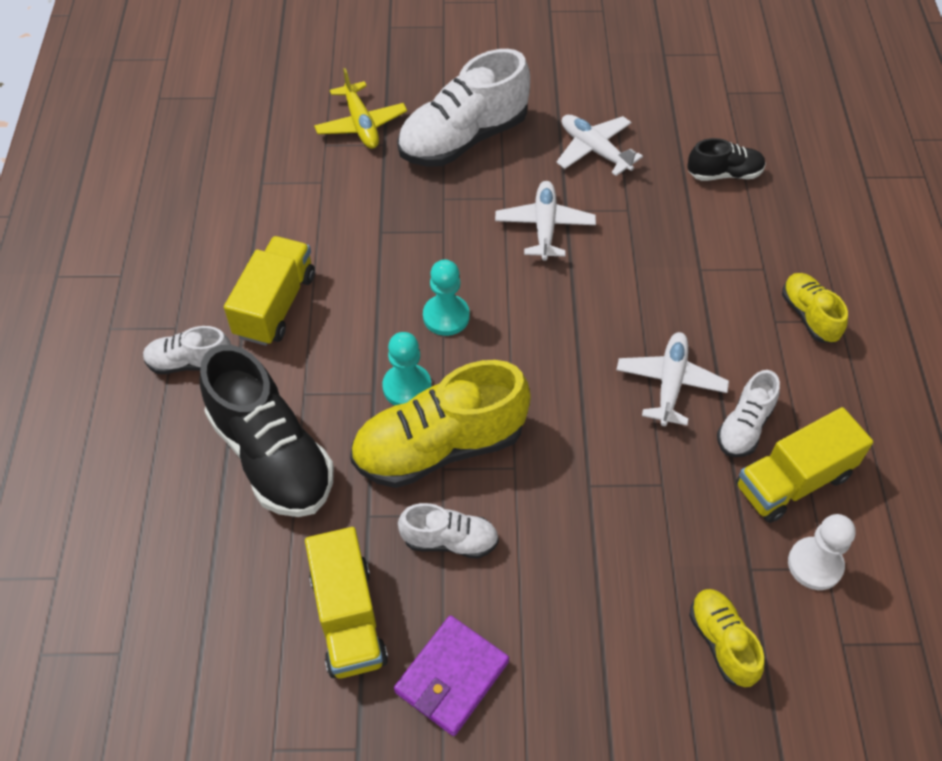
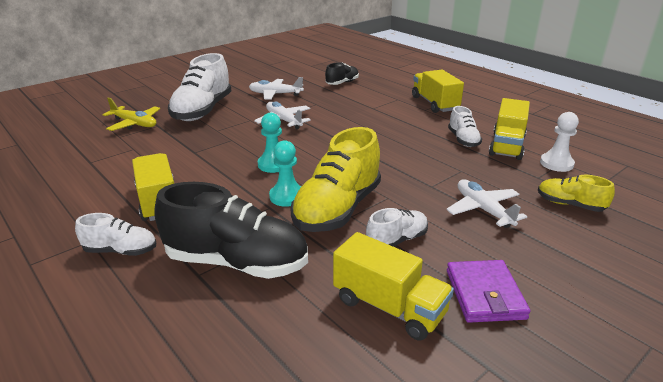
camera: 40 degrees left, 25 degrees down
(190, 363) = (121, 251): white shoe -> white shoe turned 135 degrees counterclockwise
(670, 383) = (413, 141): white plane -> white plane (483, 209)
(809, 316) = (434, 104): yellow shoe -> yellow truck

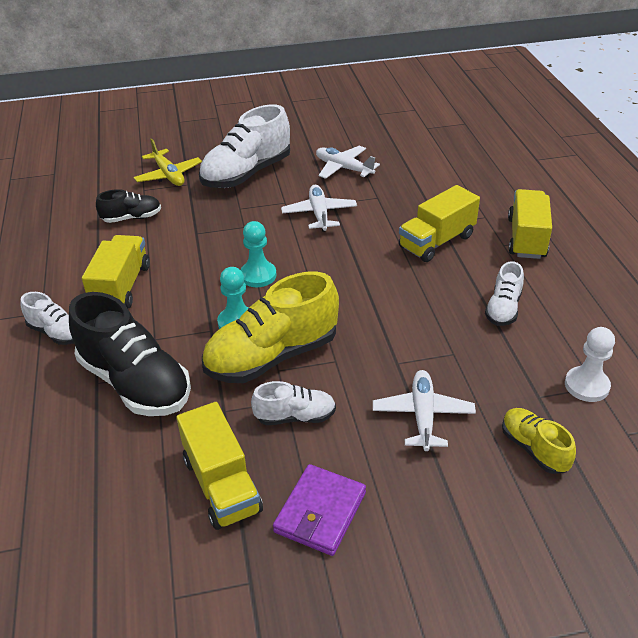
camera: 30 degrees right, 10 degrees up
(342, 83) = (439, 170): black shoe -> black shoe (132, 218)
(507, 145) = (551, 336): yellow truck -> yellow truck (436, 242)

